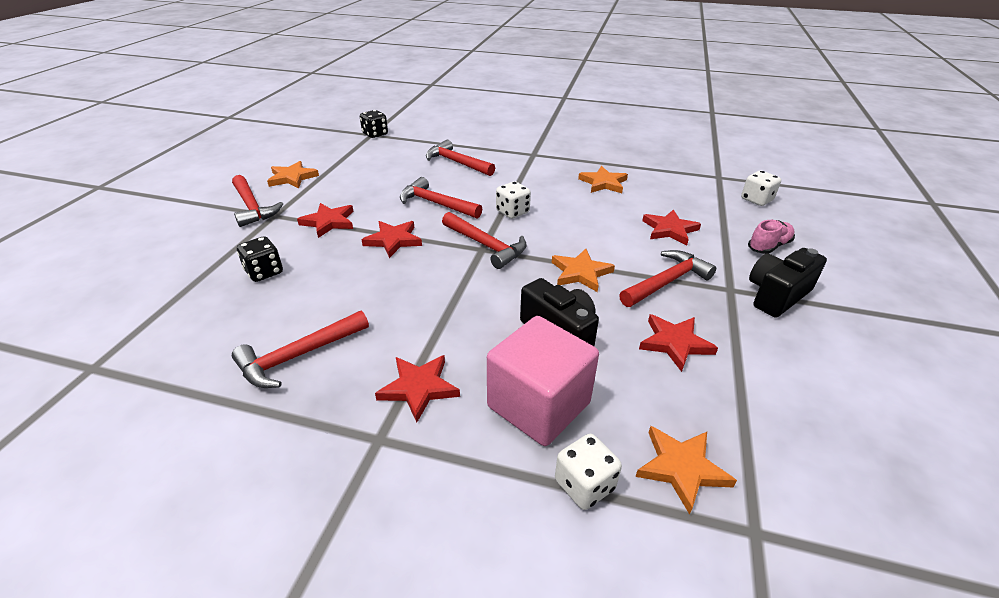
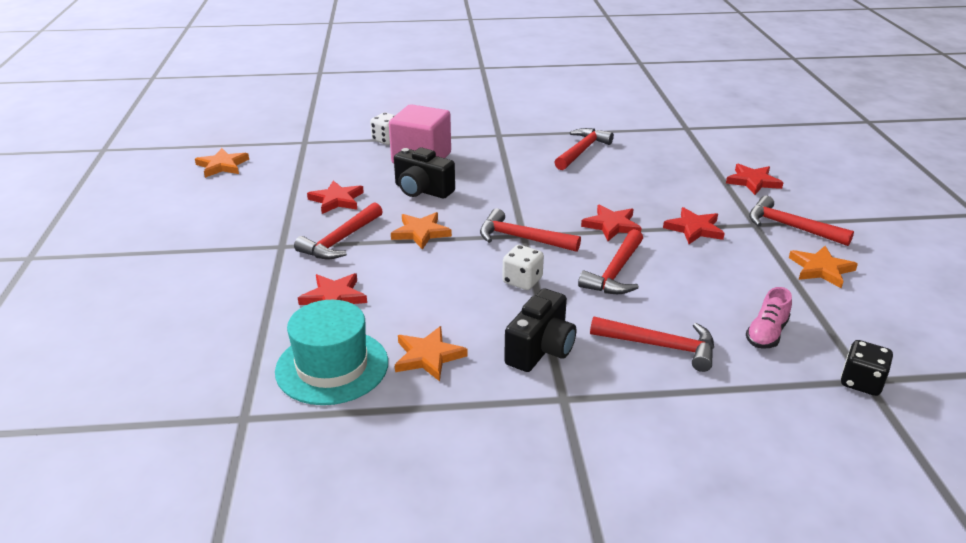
camera: 160 degrees right, 5 degrees down
(264, 272) = (678, 183): black dice -> none
(419, 388) = (495, 152): red star -> red star (753, 182)
(436, 204) = (615, 272): red hammer -> red hammer turned 105 degrees clockwise
(667, 189) = (332, 366): none -> turquoise hat
(681, 468) = (337, 152): orange star -> orange star (222, 165)
(756, 200) = (202, 375): white dice -> none
(769, 246) = (222, 300): pink shoe -> pink shoe (766, 334)
(776, 295) = (240, 249): black camera -> black camera (540, 349)

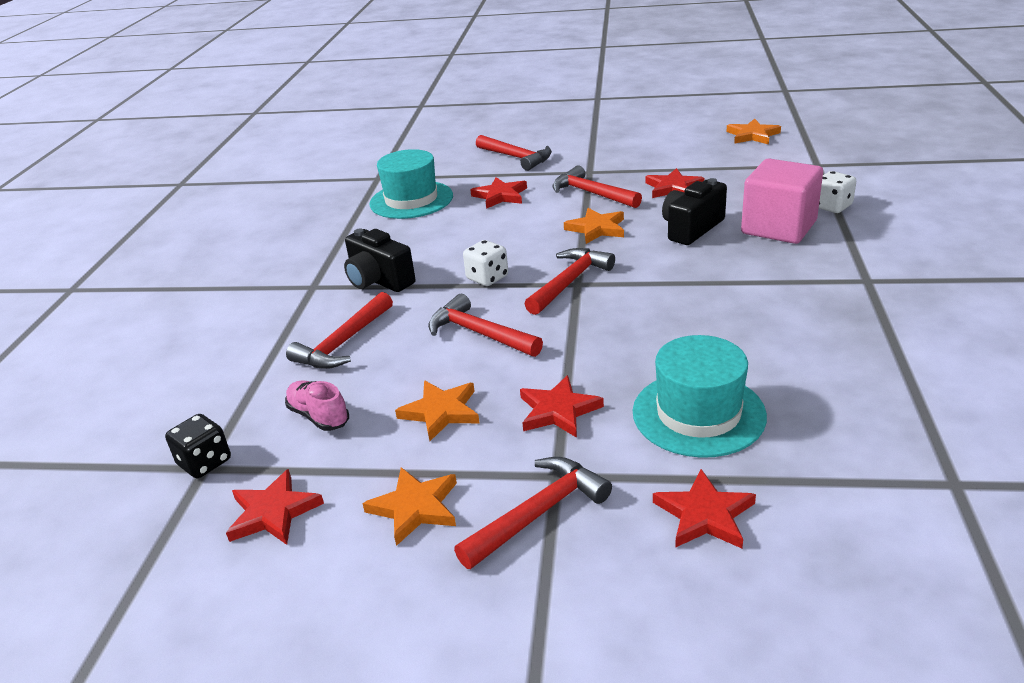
camera: 105 degrees right, 0 degrees up
(428, 356) = (401, 233): orange star -> orange star (441, 412)
(582, 151) = (818, 345): red hammer -> red hammer (516, 157)
(611, 225) = (584, 344): red star -> red star (273, 512)
(669, 184) = (698, 413): none -> turquoise hat

